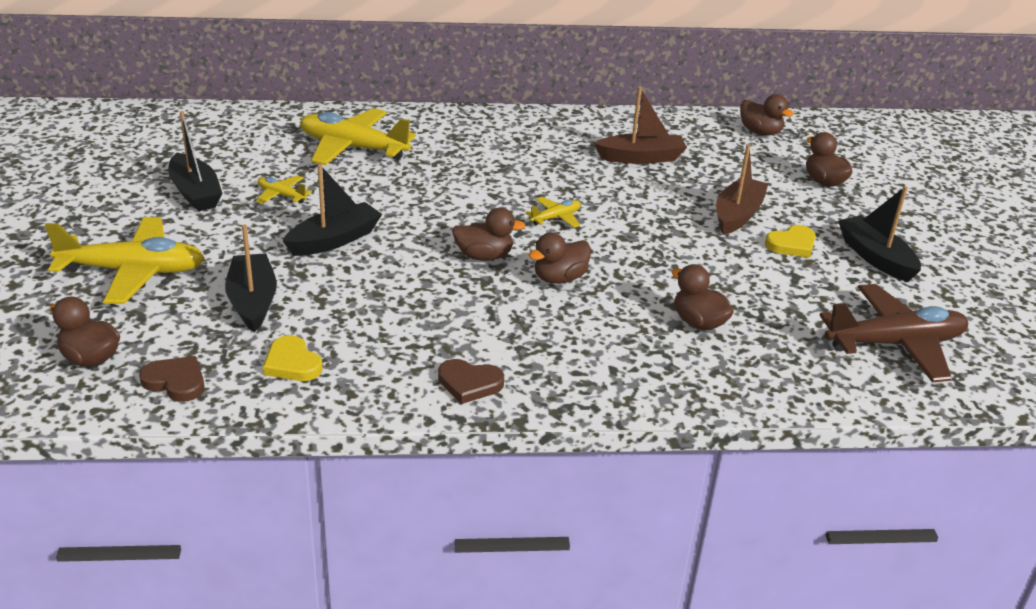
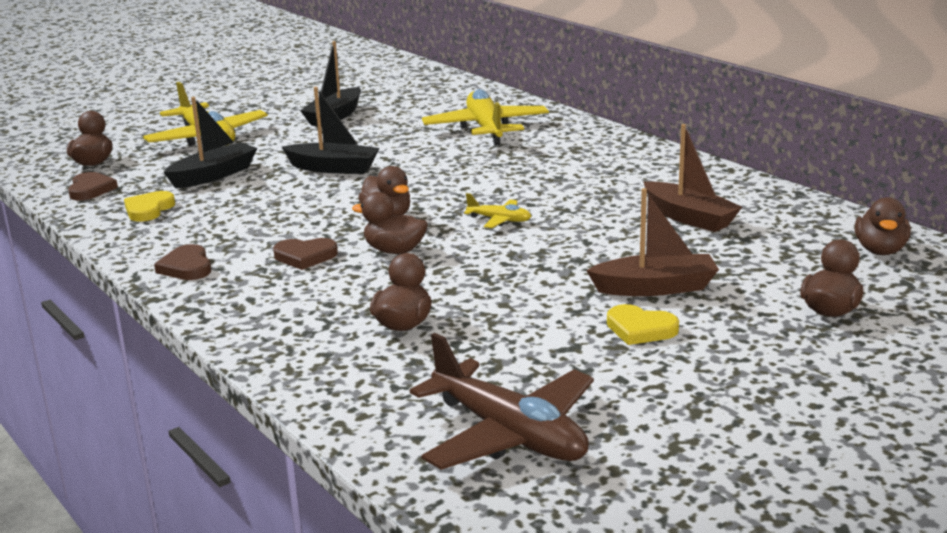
camera: 60 degrees right, 10 degrees down
(281, 195) = (372, 135): yellow plane -> none
(520, 320) = (305, 256): none -> brown heart
(875, 257) = (695, 380): black boat -> none

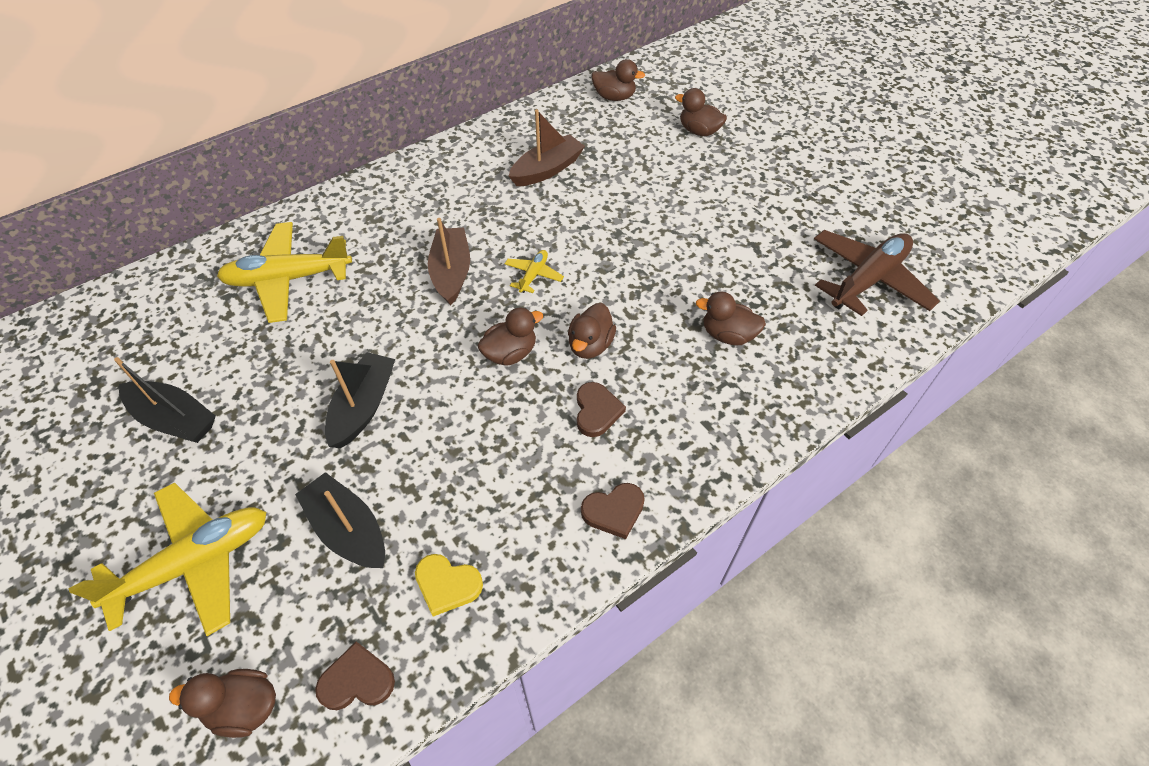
camera: 90 degrees left, 30 degrees up
(640, 329) = (727, 212): yellow heart -> none
(655, 288) = (666, 199): brown boat -> brown boat (451, 272)

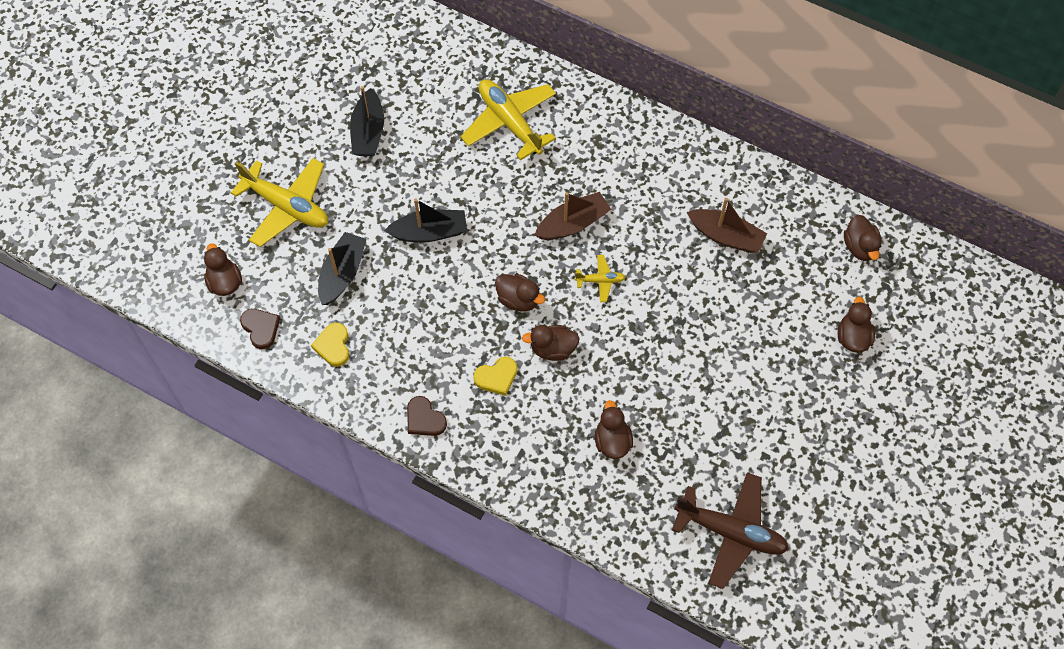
camera: 65 degrees right, 10 degrees up
(596, 411) = (496, 377): brown heart -> yellow heart

